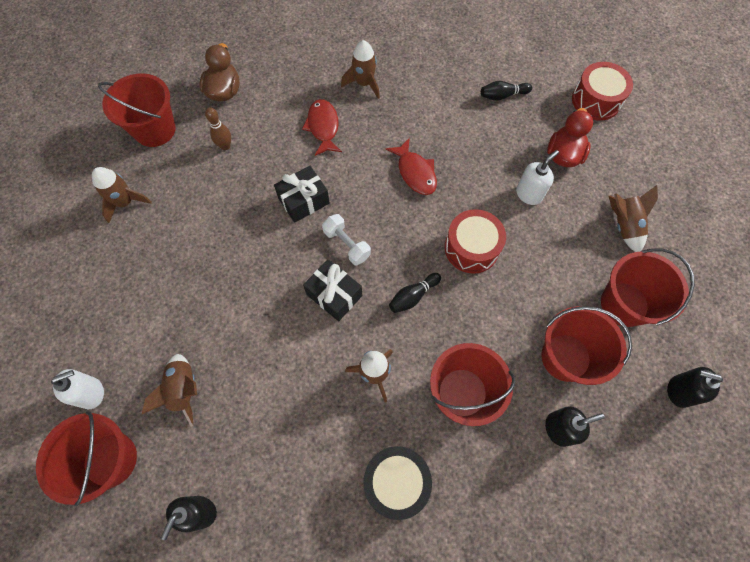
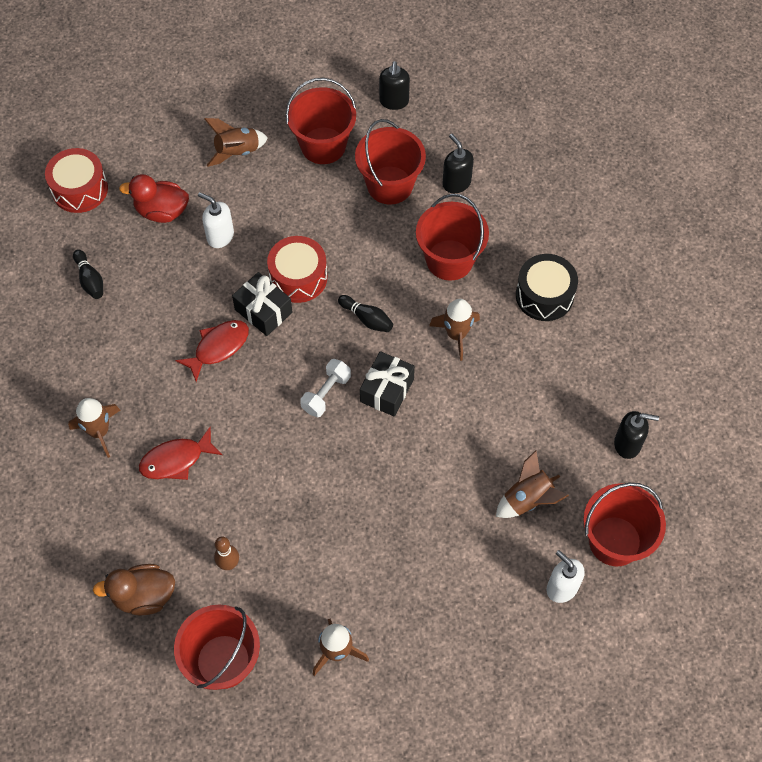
camera: 105 degrees left, 5 degrees down
(304, 201) = (283, 452): black gift -> black gift (263, 311)

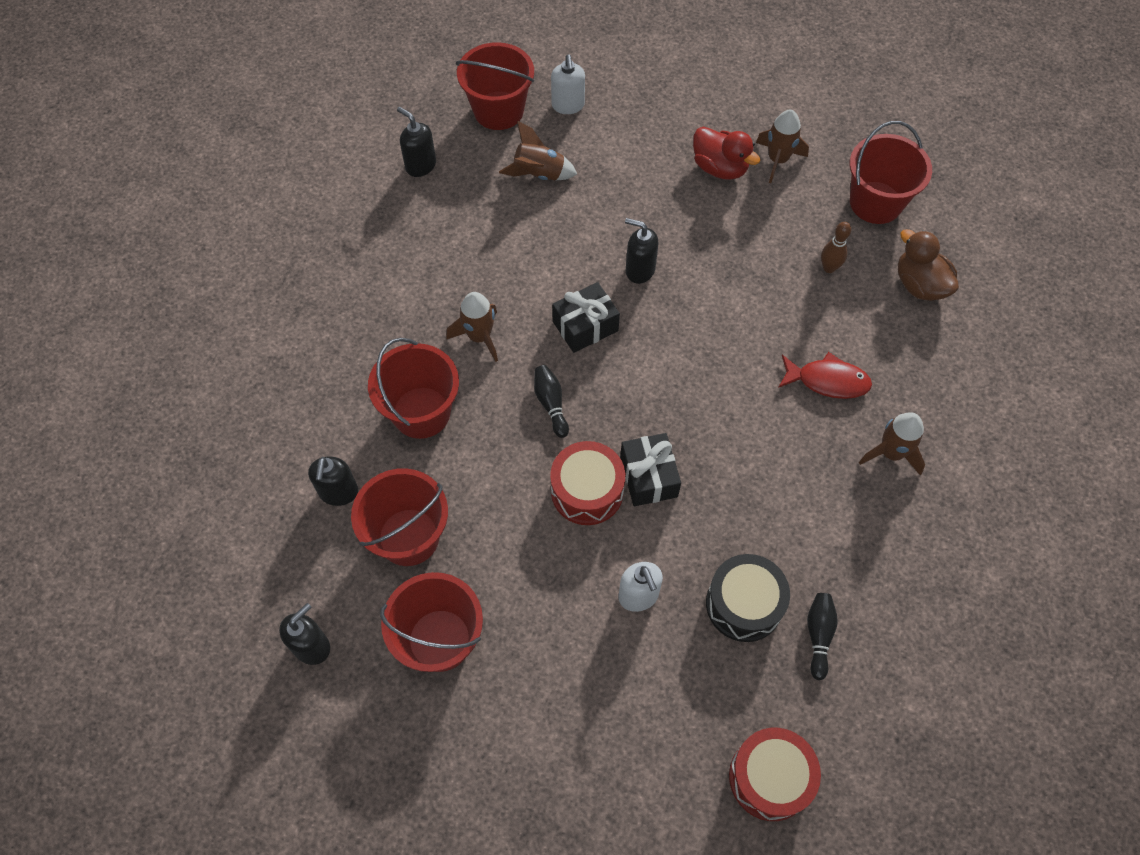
camera: 145 degrees left, 0 degrees up
(144, 596) = (919, 285): brown duck -> brown duck turned 150 degrees counterclockwise
(162, 211) = (686, 675): red duck -> red duck (720, 168)
(218, 347) = (720, 466): red fish -> none
(237, 152) = (545, 701): brown rocket -> none
(326, 393) = (644, 357): white dumbbell -> none
(380, 463) = (639, 270): none -> black soap dispenser
(544, 295) = (366, 322): black drum -> black drum (744, 604)

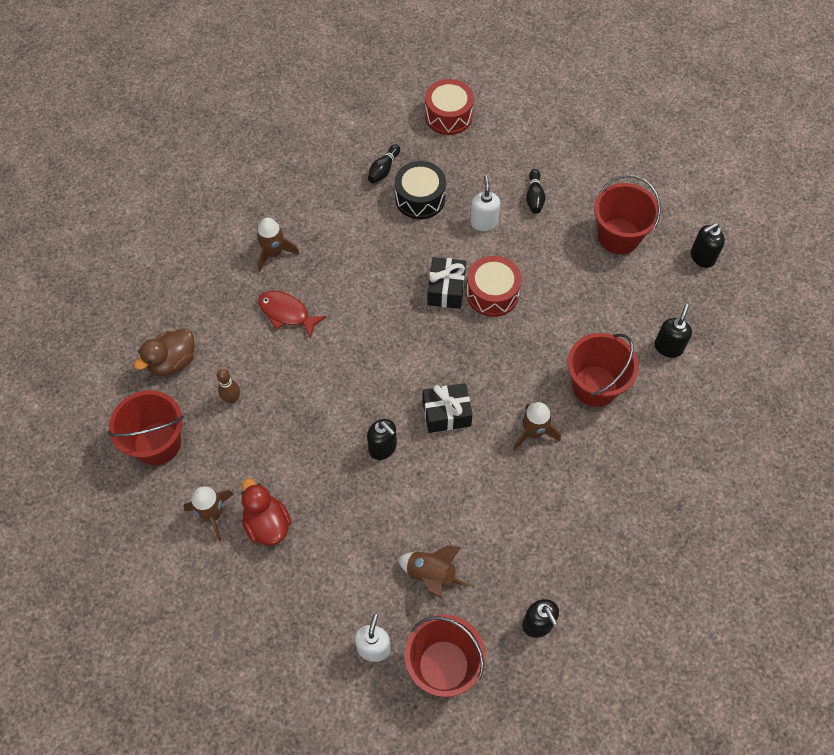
camera: 160 degrees left, 0 degrees up
(408, 537) = (624, 302): red bucket -> none
(551, 404) = (495, 361): black bowling pin -> black bowling pin (534, 197)
(919, 285) = (172, 361): brown duck -> brown duck turned 60 degrees clockwise

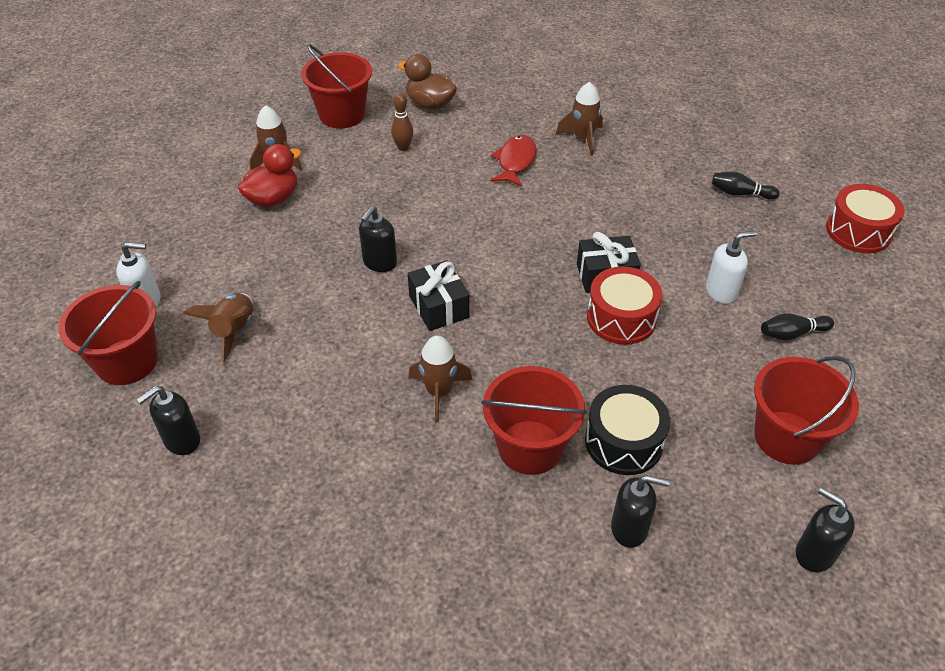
camera: 75 degrees right, 15 degrees down
(420, 198) = (720, 230): black drum -> black drum (623, 442)

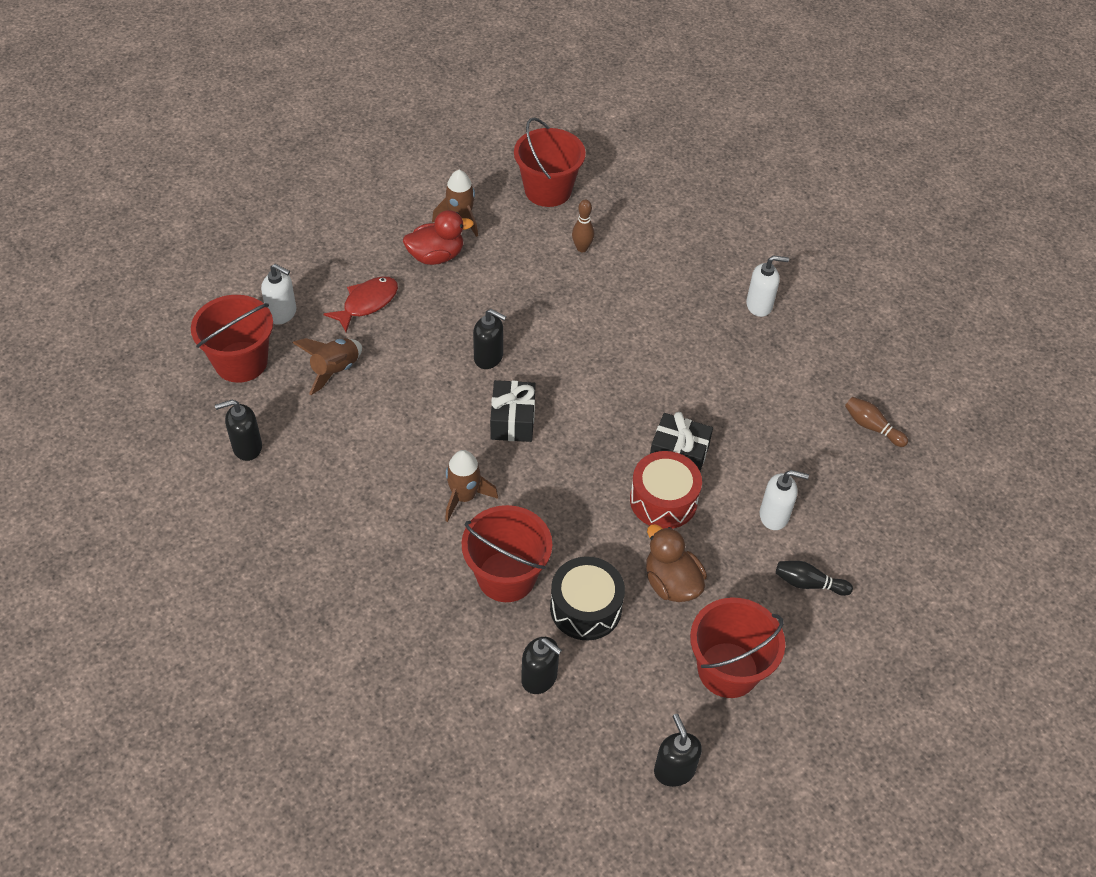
camera: 25 degrees right, 5 degrees up
(379, 263) = (489, 357): black soap dispenser -> black soap dispenser turned 120 degrees counterclockwise
(430, 104) = (637, 210): brown duck -> brown duck (671, 583)
(515, 162) = (676, 305): red fish -> red fish (367, 303)
(583, 138) = (759, 305): brown rocket -> white soap dispenser
(740, 193) = (871, 427): black bowling pin -> brown bowling pin
(858, 231) = (960, 515): red drum -> none

